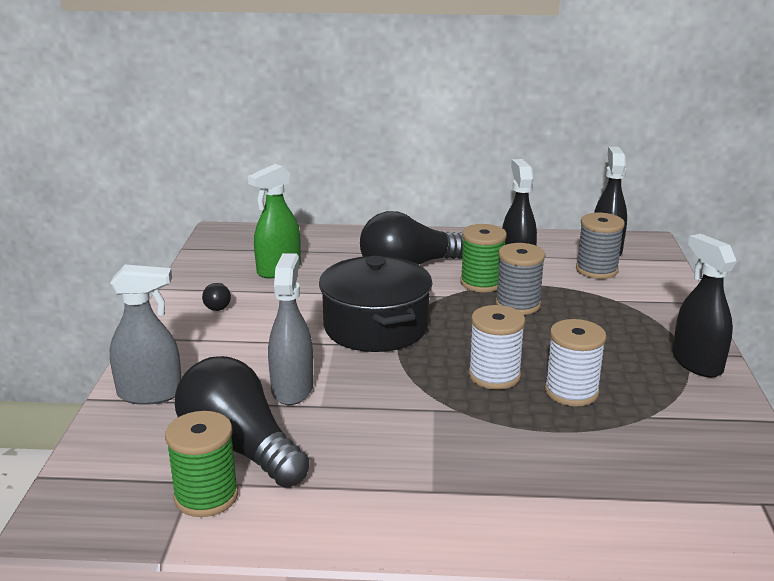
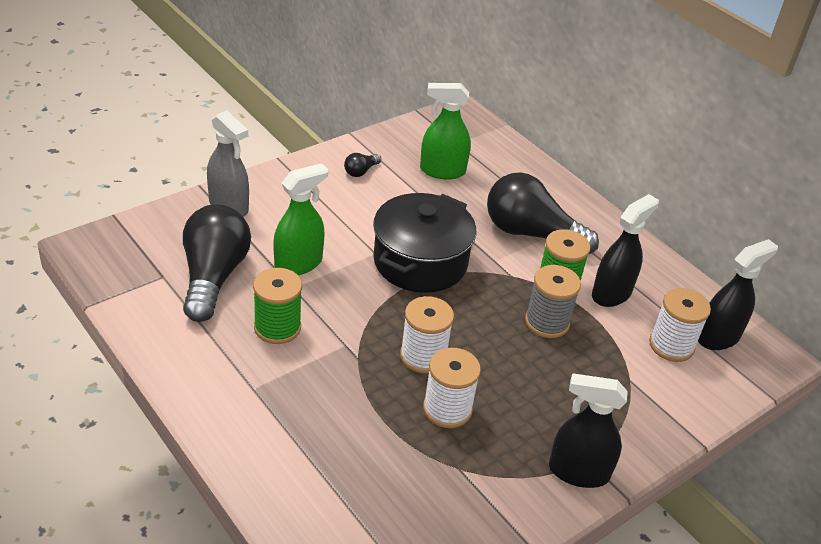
camera: 45 degrees right, 15 degrees up
(206, 496) = (155, 290): green spool -> green spool (277, 327)
(292, 389) = (298, 264): grey spray bottle -> green spray bottle
(596, 270) = (671, 345): grey spool -> white spool
(697, 363) = (578, 472): black spray bottle -> black spray bottle turned 105 degrees counterclockwise

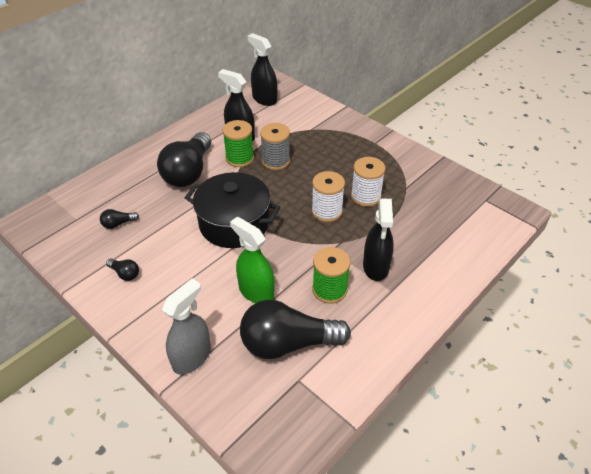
camera: 95 degrees left, 5 degrees up
(442, 171) = (118, 224): green spray bottle -> black light bulb
(578, 472) = (385, 145): black spray bottle -> black spray bottle (376, 266)
(671, 345) = (277, 115): white spool -> none

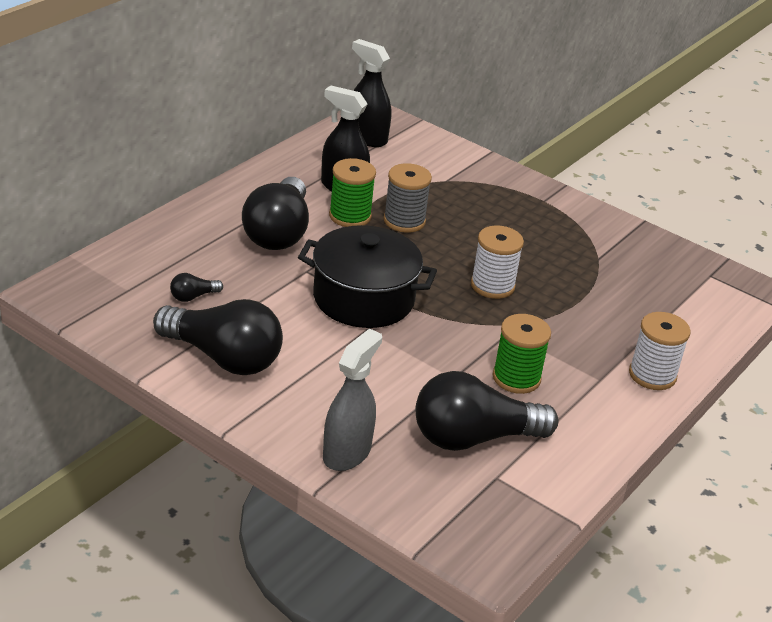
camera: 10 degrees left, 10 degrees down
(125, 273) = (223, 357): black light bulb -> black light bulb, size x2.44
(256, 291) = (415, 379): green spray bottle -> none
(366, 196) = (543, 268): white spool -> white spool (652, 375)
(376, 266) = (574, 352): black spray bottle -> none

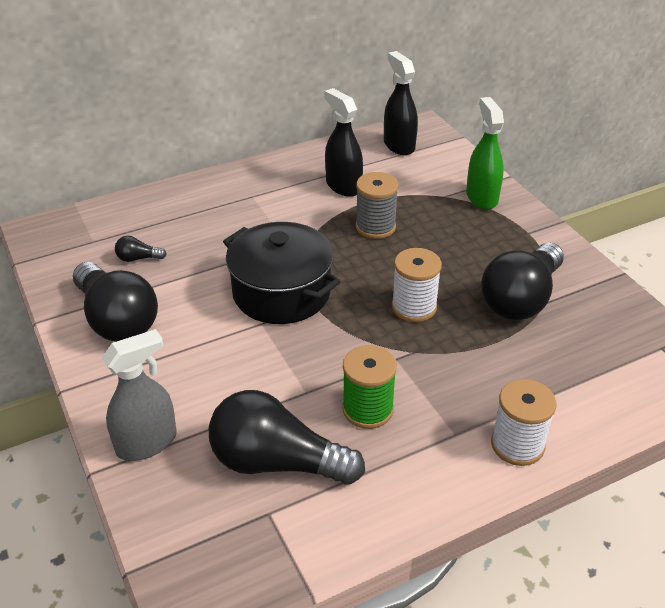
camera: 30 degrees right, 5 degrees up
(278, 232) = (255, 216): black light bulb -> black light bulb (521, 299)
(350, 216) = (329, 213): green spool -> none
(481, 175) = (481, 197): none -> green spray bottle

